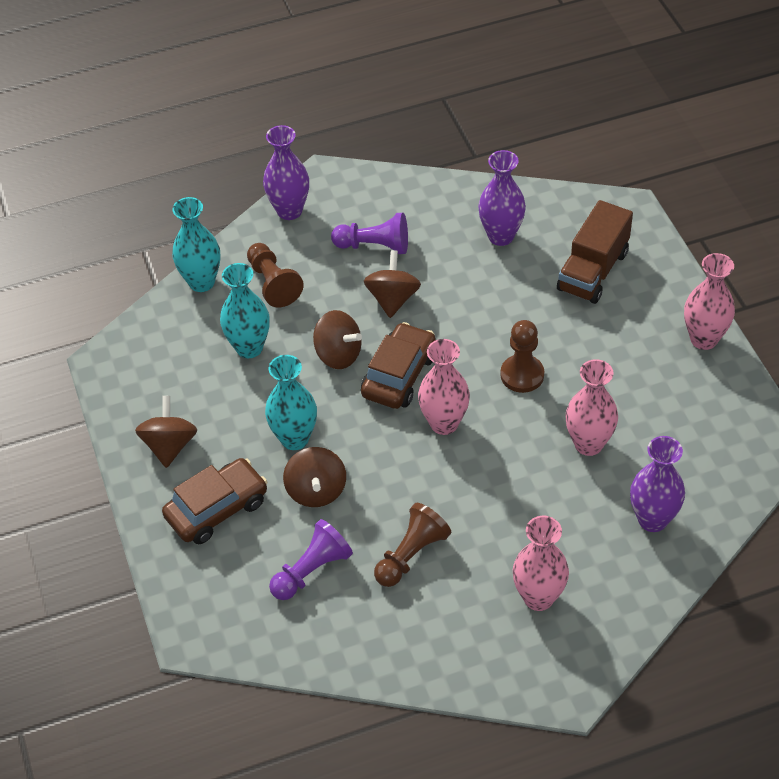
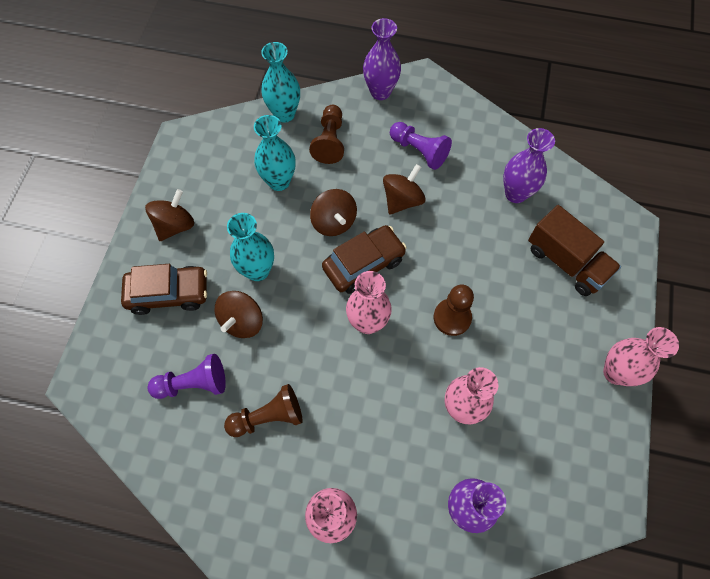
camera: 30 degrees right, 15 degrees up
(593, 271) = (566, 262): brown truck -> brown truck turned 105 degrees counterclockwise

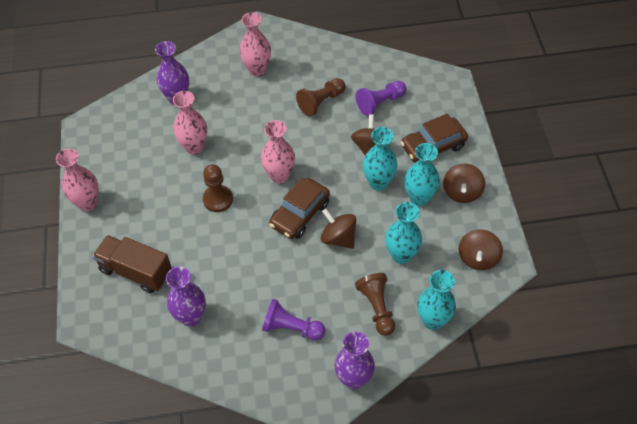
camera: 160 degrees right, 10 degrees down
(224, 235) = (419, 198): none -> turquoise vase
(402, 200) = (289, 276): brown spinning top -> brown spinning top (478, 258)

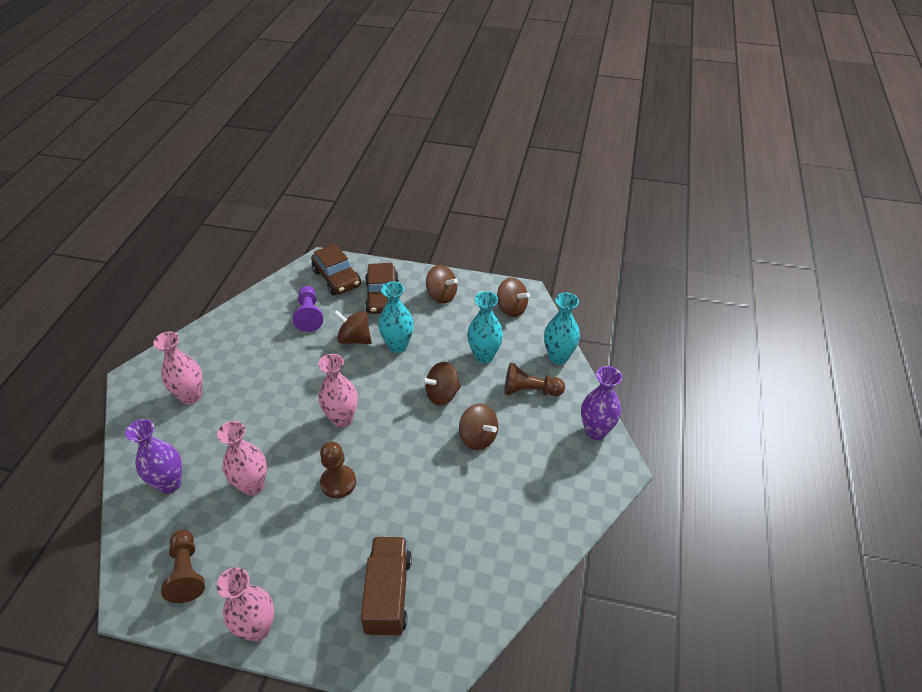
camera: 70 degrees left, 10 degrees down
(136, 271) = (388, 594): brown truck -> brown truck turned 135 degrees clockwise
(191, 317) = (474, 551): purple vase -> none
(291, 327) = (524, 463): purple pawn -> none
(300, 214) = (399, 416): brown car -> brown car (337, 278)
(303, 282) = (478, 437): none -> brown spinning top
(321, 102) = (275, 357): brown pawn -> brown pawn (187, 572)
(419, 198) = (431, 324): turquoise vase -> none

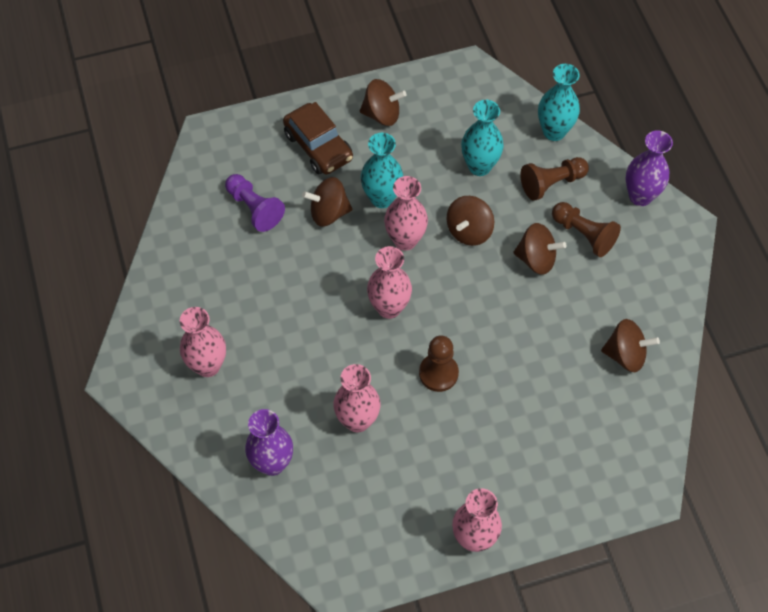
camera: 30 degrees left, 15 degrees up
(187, 572) = (367, 530): brown pawn -> brown pawn (584, 235)
(337, 278) = (247, 147): brown car -> none
(388, 594) = (564, 447): brown truck -> none
(391, 379) = (405, 240): none -> pink vase
(511, 308) = (468, 95): brown spinning top -> brown spinning top (625, 355)

